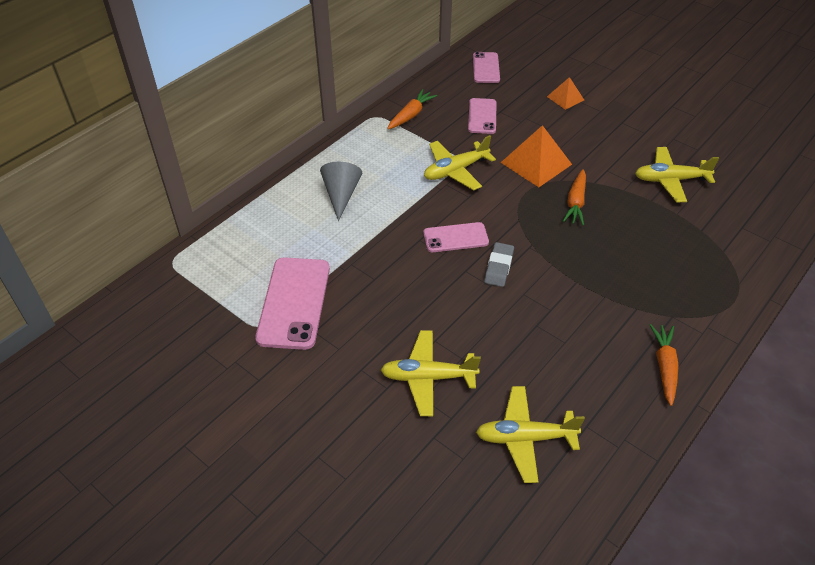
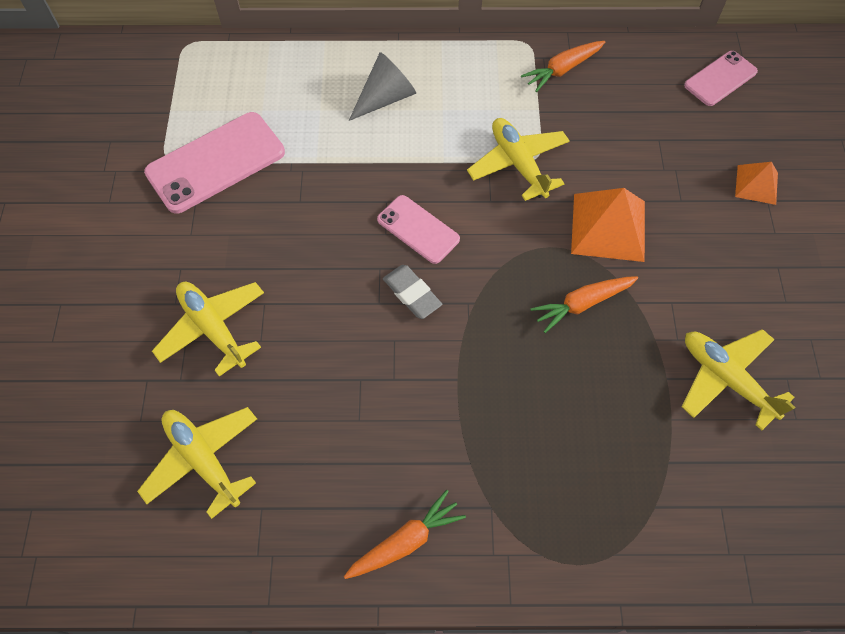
camera: 50 degrees right, 15 degrees up
(410, 115) = (563, 69): orange carrot -> orange carrot turned 150 degrees clockwise
(455, 170) = (518, 164): yellow plane -> yellow plane turned 45 degrees clockwise
(482, 116) = (632, 129): pink phone -> none
(499, 267) = (412, 294): grey eraser -> grey eraser turned 75 degrees clockwise

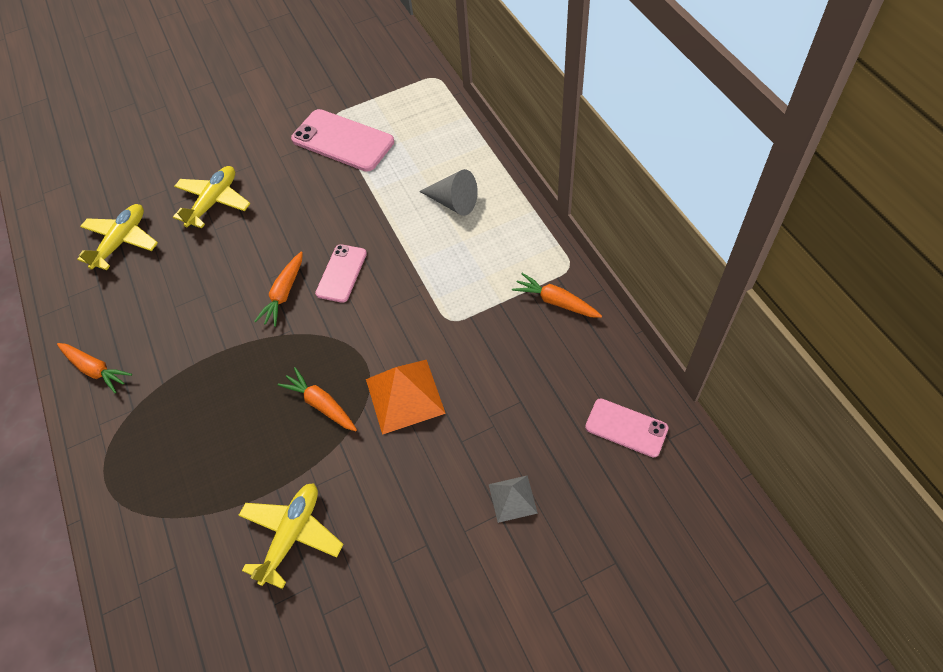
camera: 70 degrees right, 5 degrees down
(412, 294) = (284, 293): grey eraser -> orange carrot
(518, 164) = (436, 310): yellow plane -> none
(756, 184) = (512, 498): orange pyramid -> grey pyramid

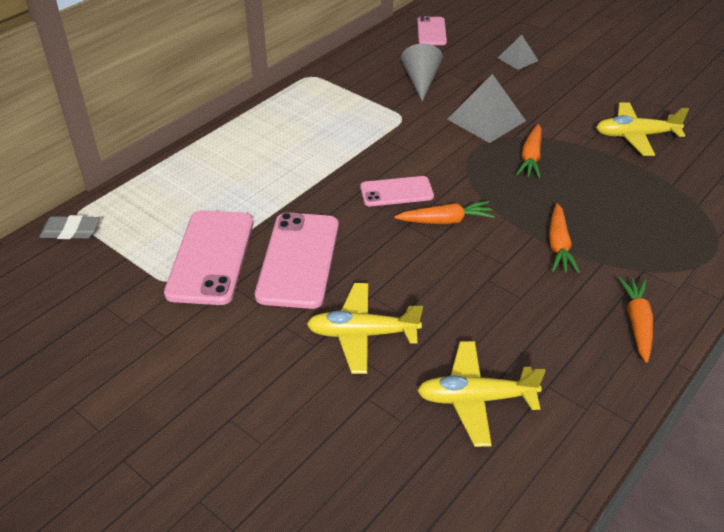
camera: 120 degrees left, 15 degrees down
(306, 187) = (298, 260): none -> pink phone
(405, 395) = (486, 120): orange pyramid -> grey pyramid
(419, 74) = (71, 231): none -> grey eraser
(453, 202) = (270, 150): grey cone -> grey cone (421, 81)
(556, 302) = (349, 75): orange carrot -> orange carrot (558, 245)

